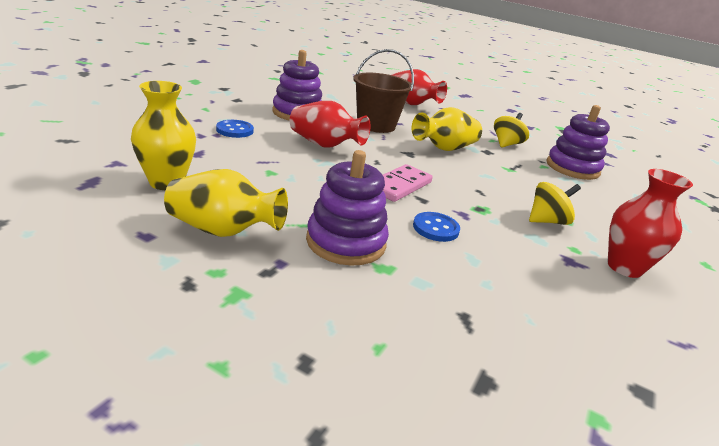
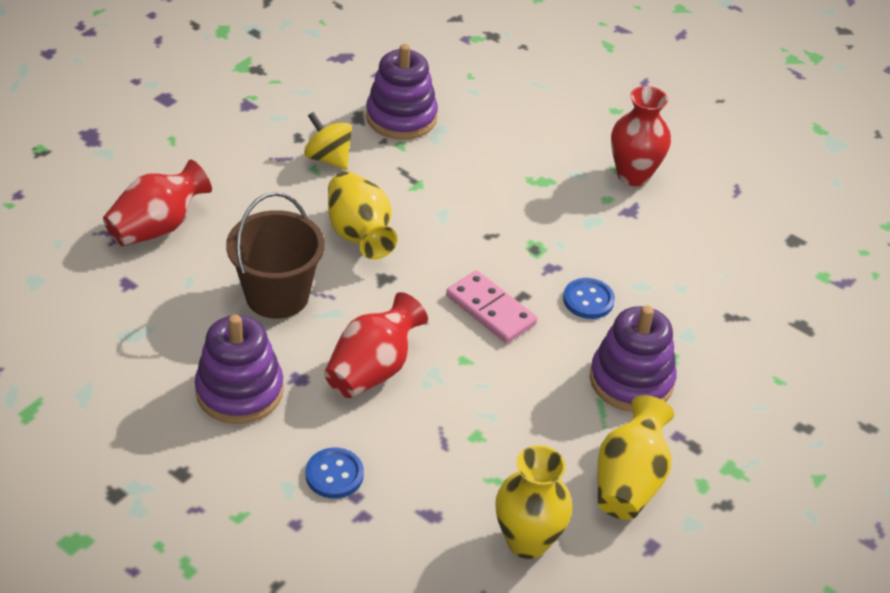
camera: 80 degrees left, 15 degrees up
(547, 221) = (553, 199): yellow spinning top -> none

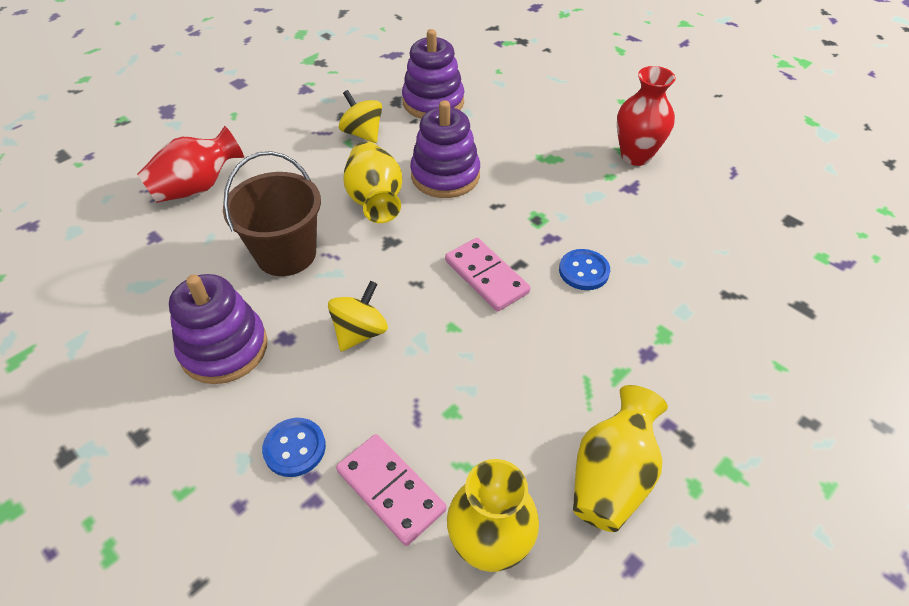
camera: 10 degrees right, 5 degrees up
(373, 369) = (360, 332): red vase -> yellow spinning top
(431, 503) = (390, 490): none -> pink domino
(631, 380) = (621, 358): purple stacking toy -> purple stacking toy (445, 175)

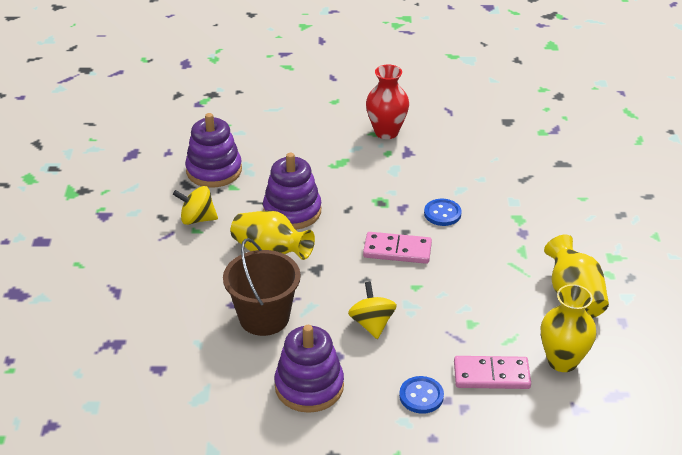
camera: 45 degrees left, 10 degrees down
(197, 187) = (136, 323): red vase -> none

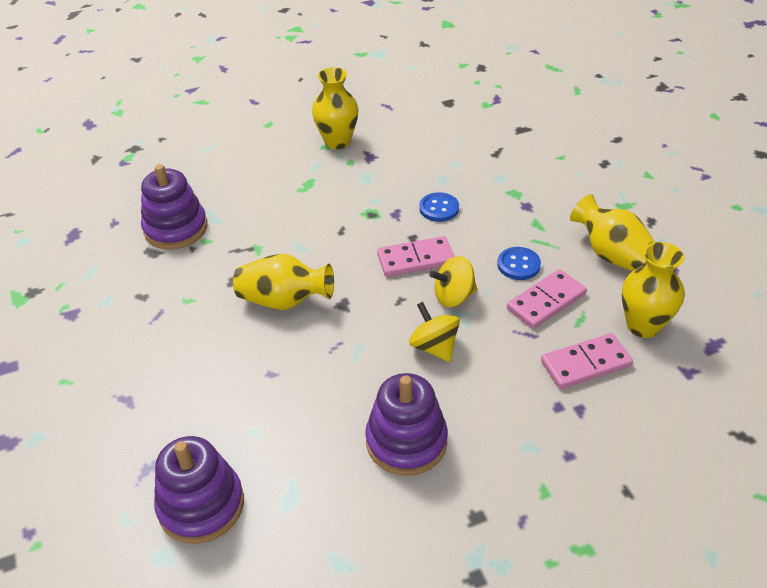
camera: 20 degrees left, 5 degrees up
(197, 219) = (183, 287): yellow spinning top -> yellow spinning top (453, 296)
(264, 317) = (314, 377): brown bucket -> none
(292, 211) = (284, 249): purple stacking toy -> purple stacking toy (201, 505)
(386, 132) = (337, 142): red vase -> yellow vase
(421, 396) = (530, 411): blue button -> blue button (518, 265)
(489, 316) = (546, 301): none -> pink domino

